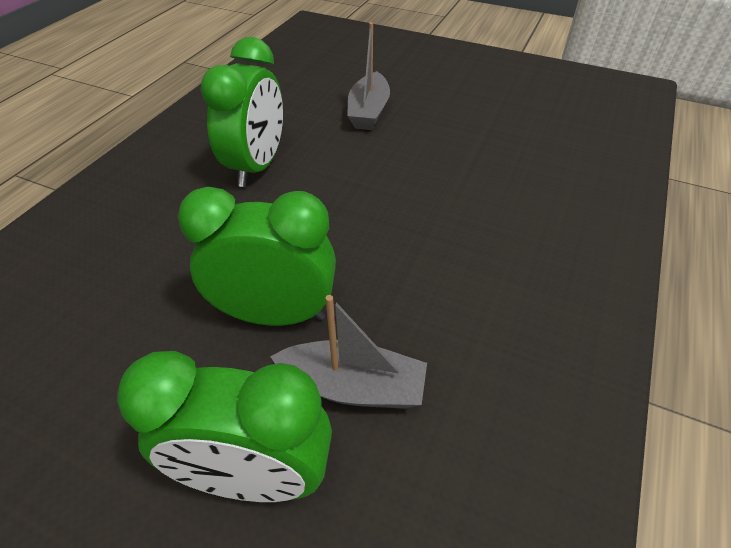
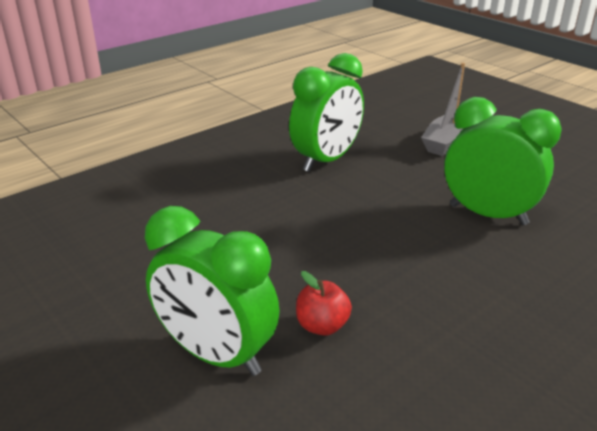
camera: 25 degrees right, 15 degrees down
(275, 314) = (286, 261): green clock -> green clock (488, 214)
(353, 386) = (322, 326): grey boat -> red apple

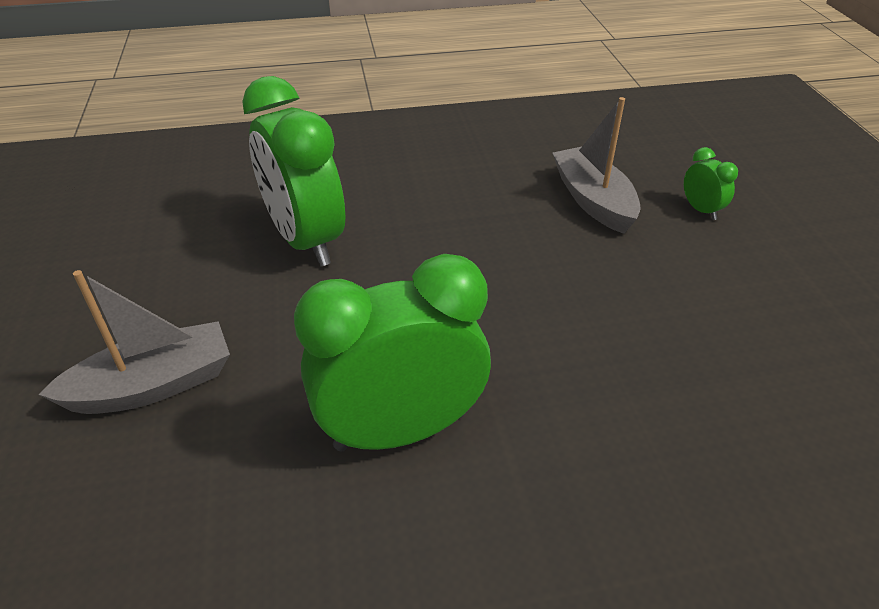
camera: 150 degrees left, 10 degrees up
(216, 354) = (701, 210): green clock -> green clock, size x0.42
(322, 326) = (593, 200): red apple -> grey boat

